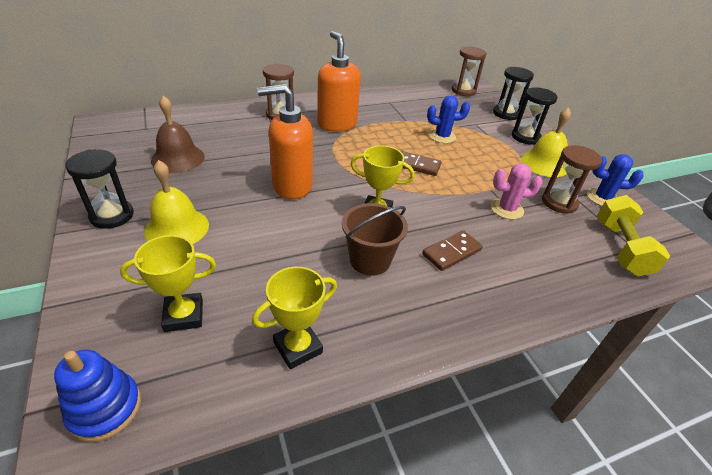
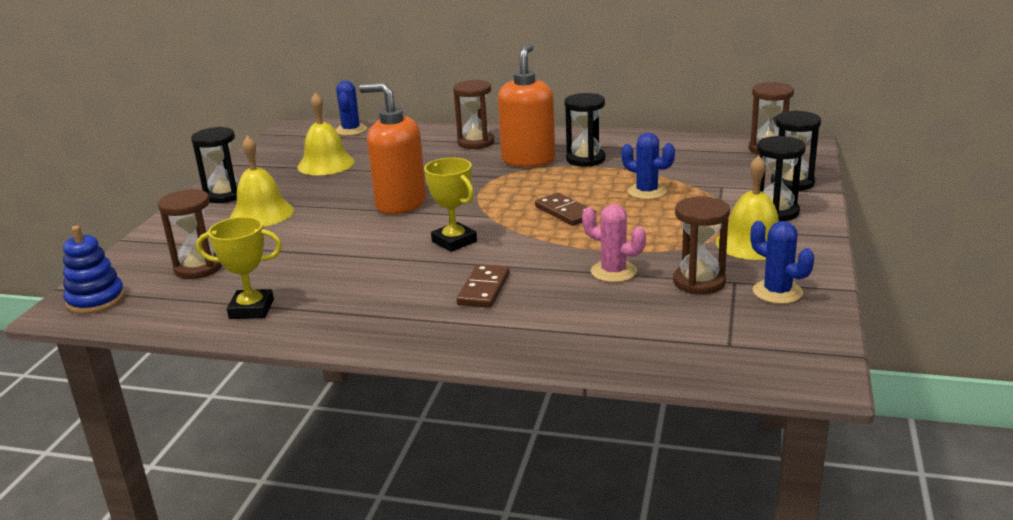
camera: 40 degrees right, 15 degrees down
(161, 119) = (351, 130): none -> blue cactus
(178, 158) = (326, 164): brown bell -> yellow bell
(184, 315) = (198, 268): yellow trophy -> brown hourglass
(370, 260) = (392, 274): brown bucket -> none
(373, 117) = (585, 159): none -> black hourglass
(452, 252) = (484, 289): brown domino -> brown domino turned 75 degrees counterclockwise
(621, 248) = (707, 339): yellow dumbbell -> none

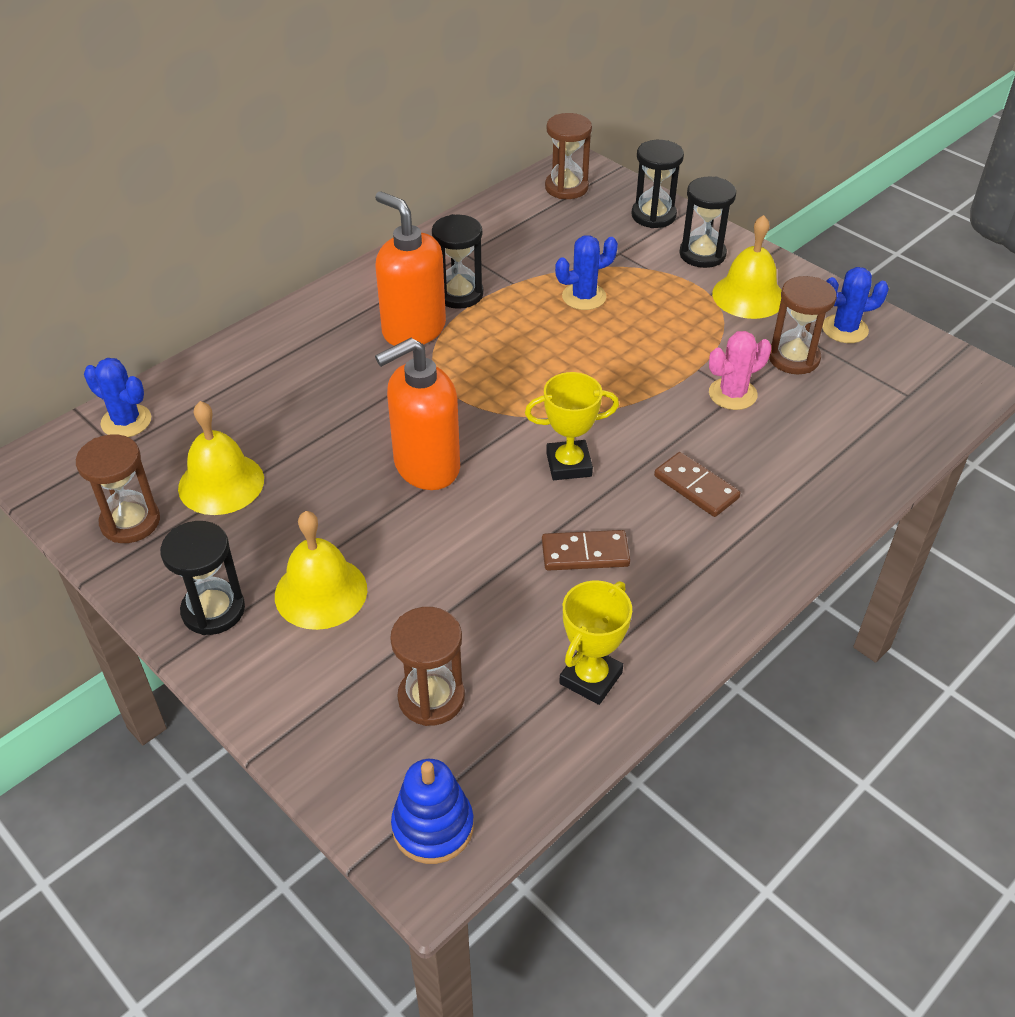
camera: 60 degrees left, 20 degrees up
(476, 142) = (312, 342): brown hourglass -> brown hourglass (130, 522)
(565, 212) = (576, 364): brown domino -> brown domino (585, 553)

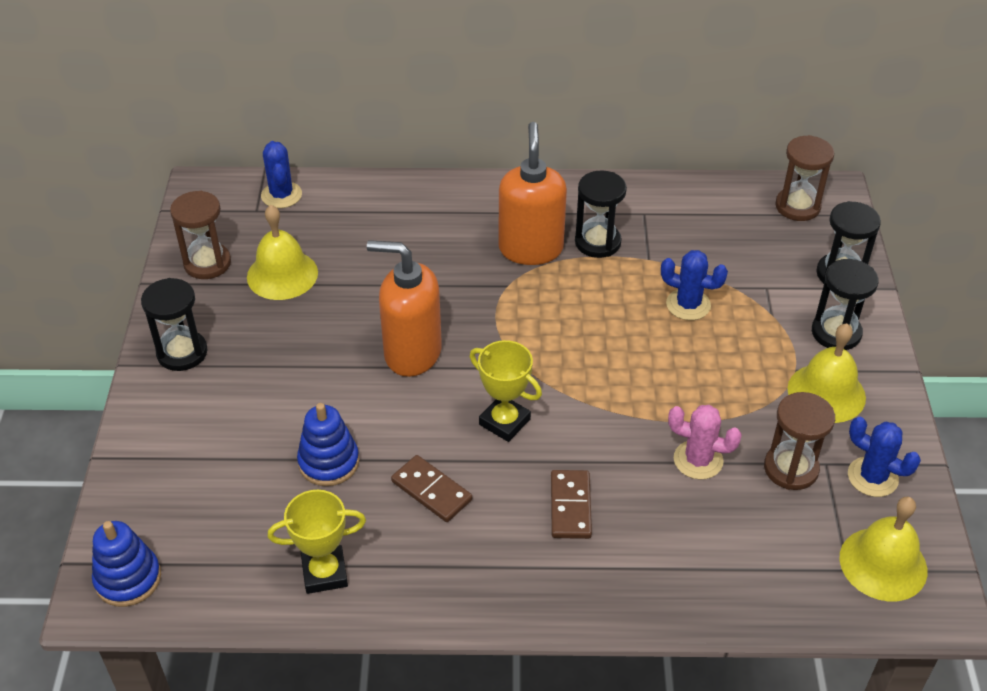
camera: 45 degrees right, 0 degrees up
(321, 592) = (249, 388): yellow bell -> yellow bell (883, 564)
(431, 698) = (223, 504): brown hourglass -> none
(475, 596) = (329, 462): none -> blue stacking toy

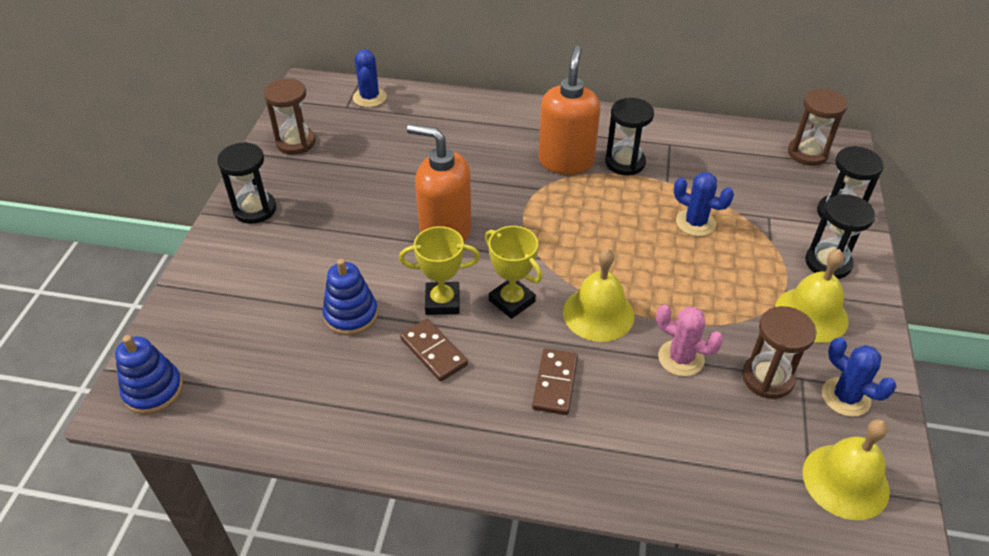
camera: 10 degrees right, 0 degrees up
(282, 274) = (353, 158): yellow bell -> yellow bell (598, 313)
(324, 573) = (322, 411): yellow trophy -> yellow trophy (442, 302)

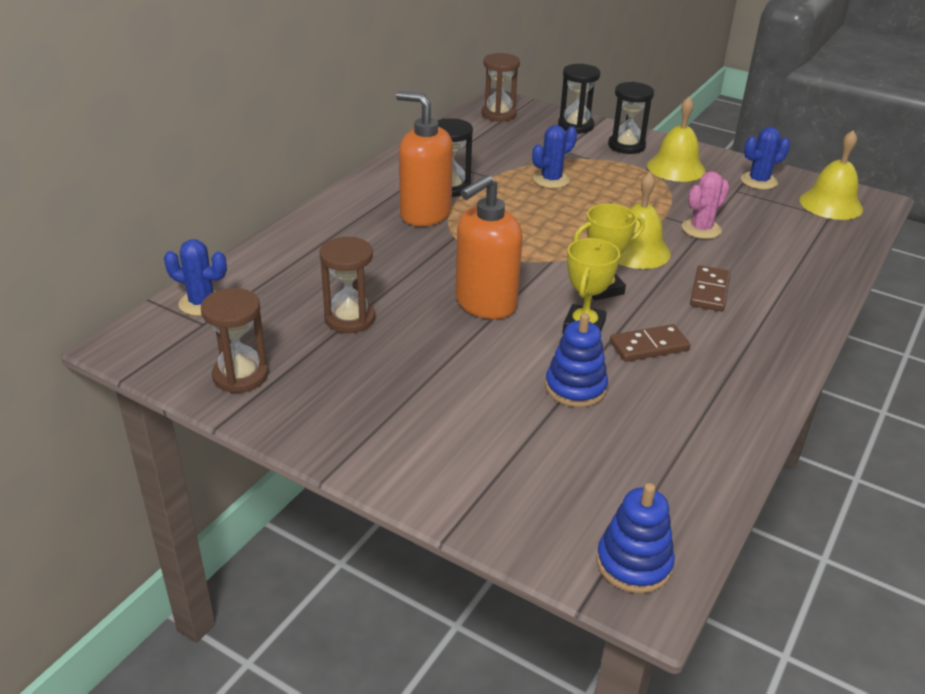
camera: 70 degrees left, 10 degrees down
(255, 209) = (350, 431): black hourglass -> none
(555, 383) = (709, 291): brown domino -> brown domino turned 75 degrees clockwise
(767, 378) = (732, 202): brown hourglass -> brown hourglass (350, 319)

